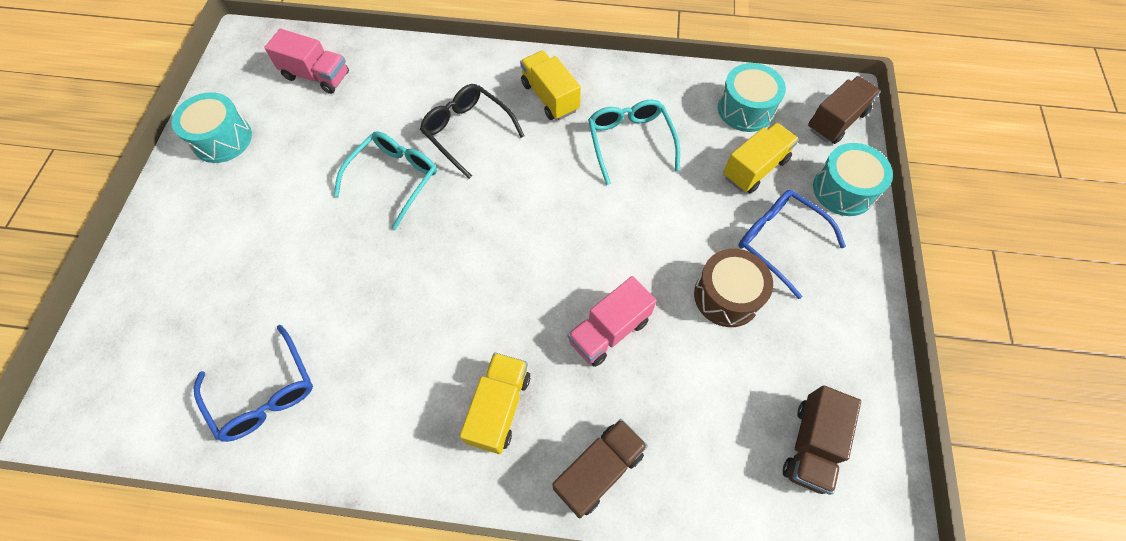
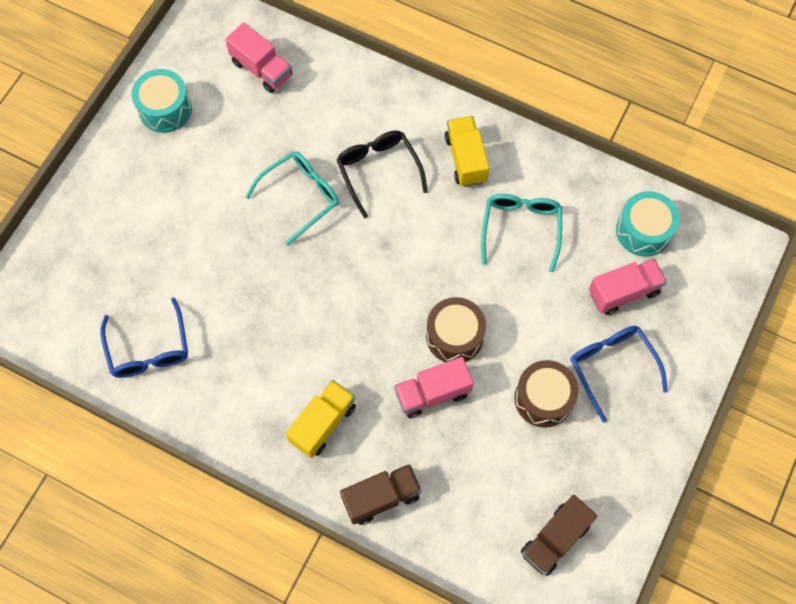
camera: 20 degrees right, 5 degrees up
(607, 264) = (454, 336): none -> brown drum
(754, 168) = (623, 292): yellow truck -> pink truck
(836, 121) = (724, 271): brown truck -> none
(843, 190) = (695, 340): turquoise drum -> none

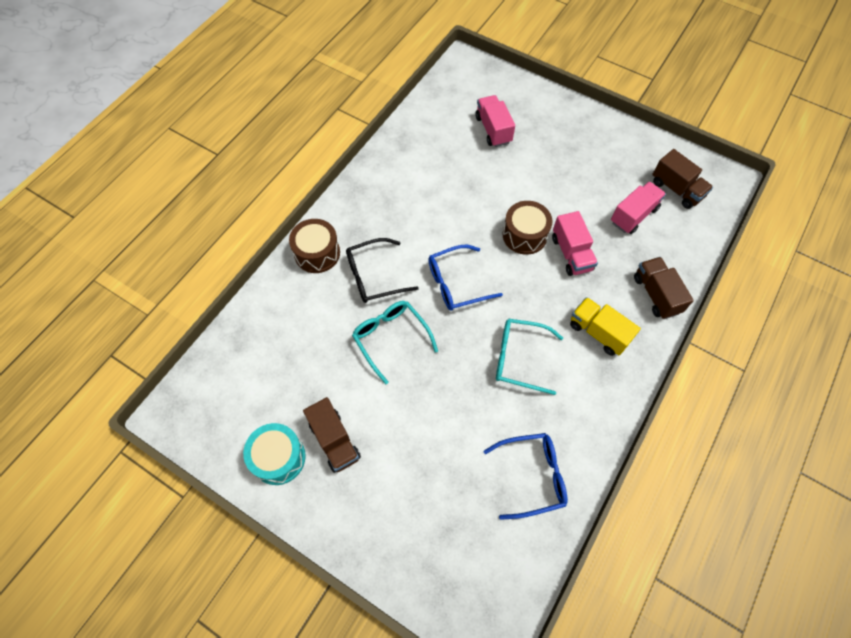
camera: 85 degrees left, 5 degrees down
(183, 156) = (335, 441): none -> brown truck
(262, 69) = (252, 365): pink truck -> pink truck (633, 215)
(465, 159) = (372, 214): yellow truck -> none
(521, 229) = (437, 184): turquoise glasses -> turquoise glasses (519, 358)
(543, 398) = (574, 185): brown drum -> brown drum (317, 253)
(612, 367) = (550, 143): blue glasses -> blue glasses (456, 283)
(643, 231) = (446, 113): turquoise drum -> none

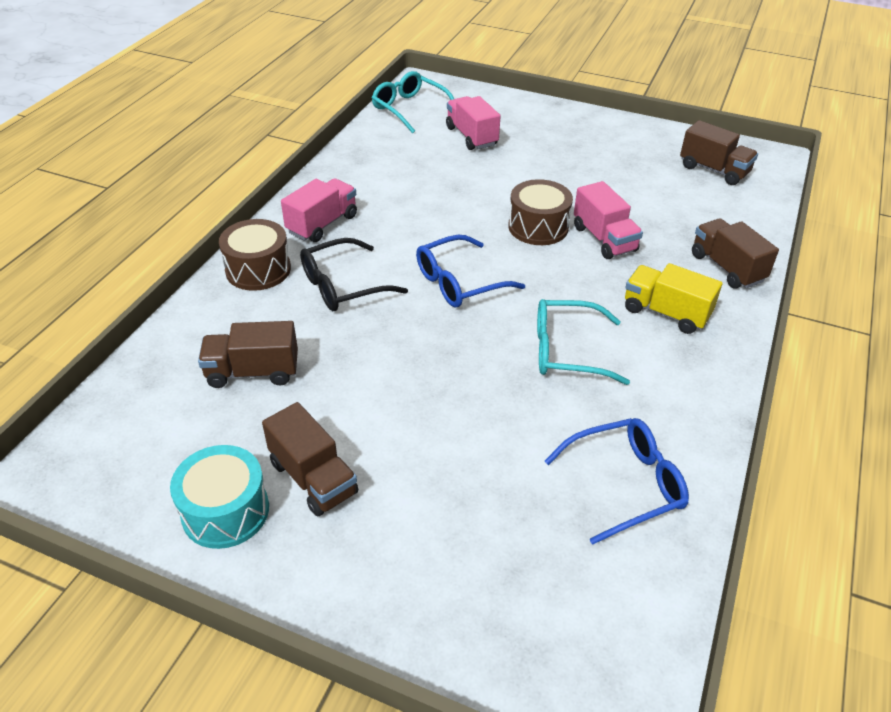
camera: 10 degrees left, 20 degrees down
(305, 347) = (253, 372): none -> brown truck
(391, 338) = (379, 349): turquoise glasses -> turquoise glasses (410, 109)
(633, 215) = (670, 197): pink truck -> pink truck (322, 224)

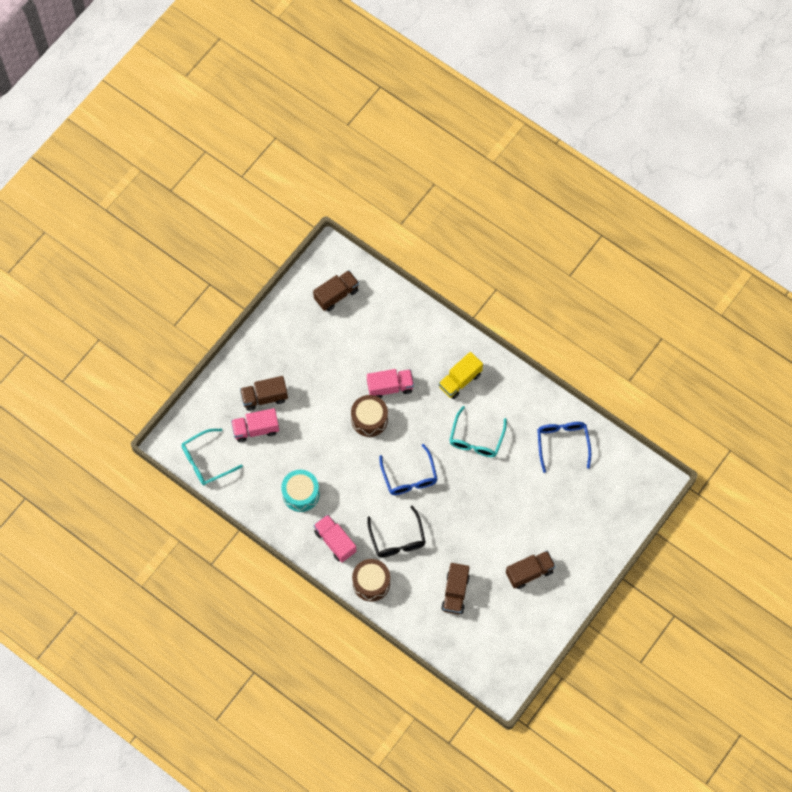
camera: 75 degrees left, 25 degrees up
(225, 511) = (539, 611): turquoise drum -> turquoise drum (301, 494)
(726, 268) = (432, 333): brown truck -> brown truck (264, 397)

